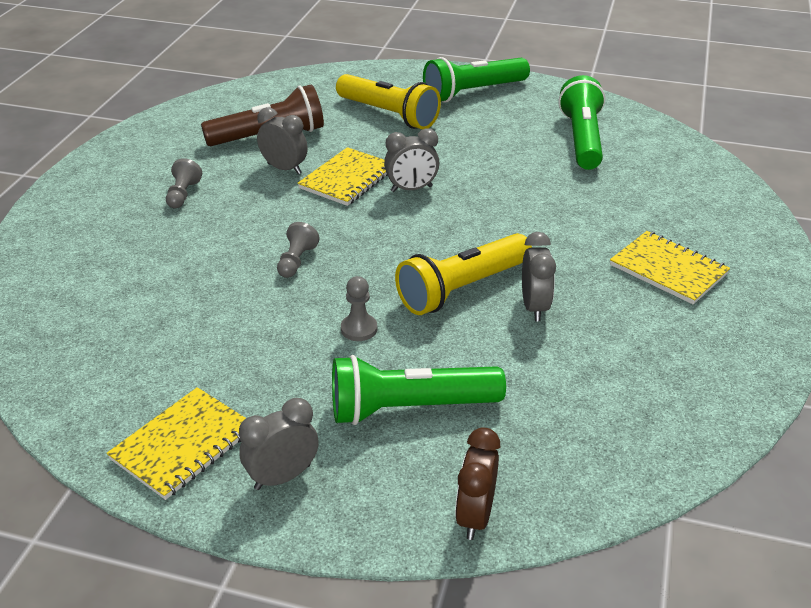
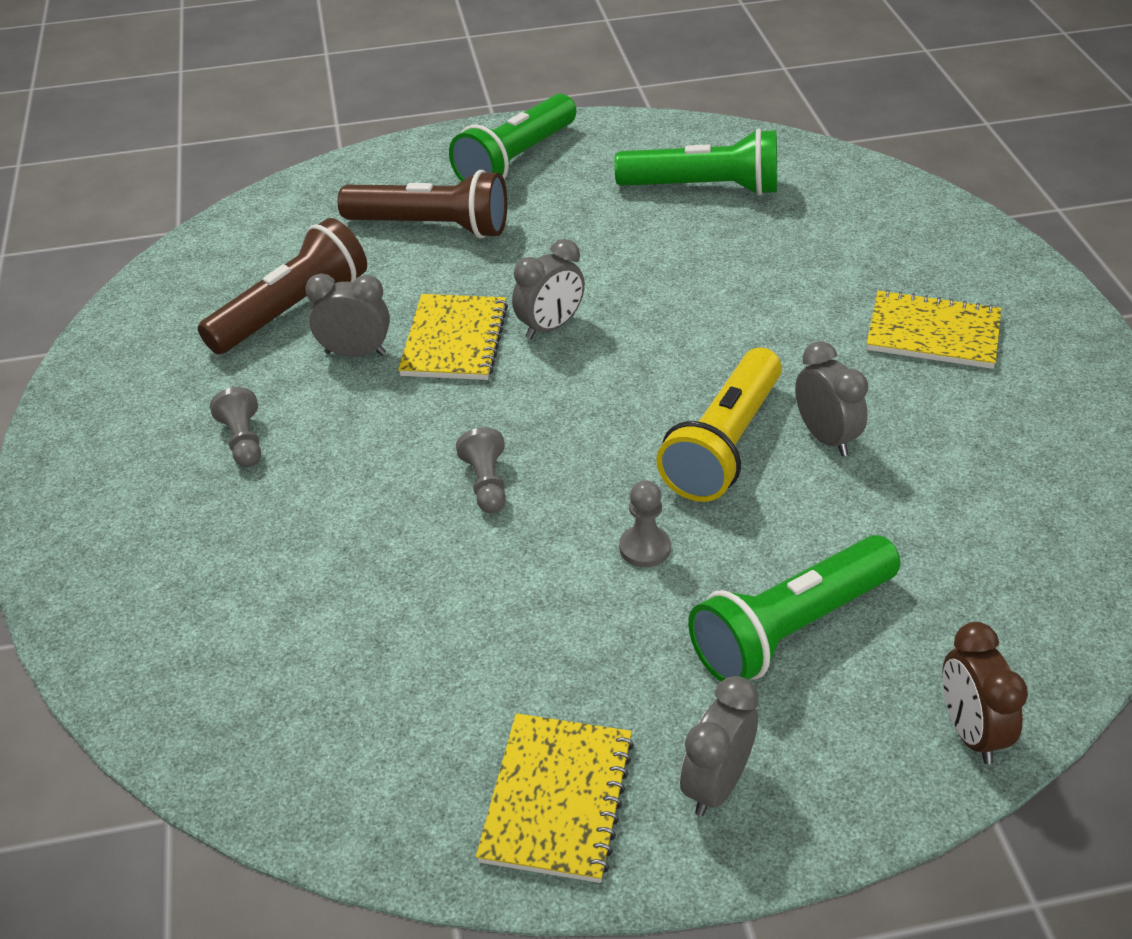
camera: 25 degrees left, 5 degrees up
(388, 115) = (431, 227): yellow flashlight -> brown flashlight
(582, 139) = (703, 188): green flashlight -> green flashlight turned 120 degrees clockwise

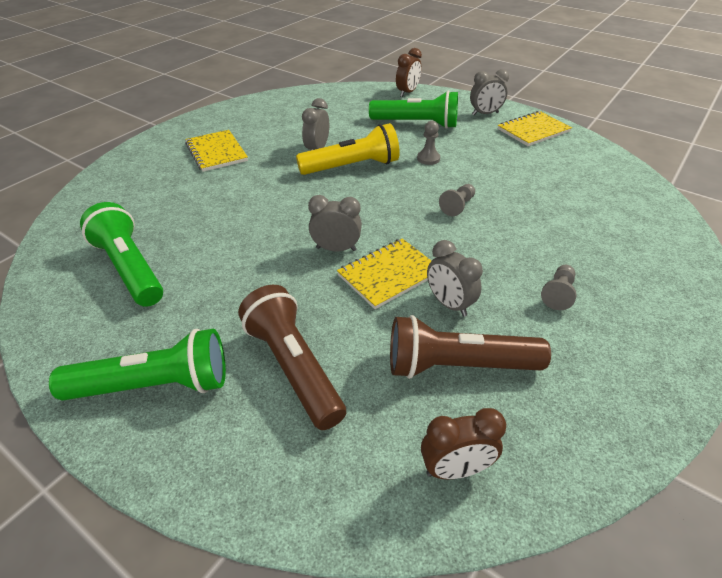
camera: 135 degrees left, 0 degrees up
(231, 253) = (455, 469): none -> brown clock

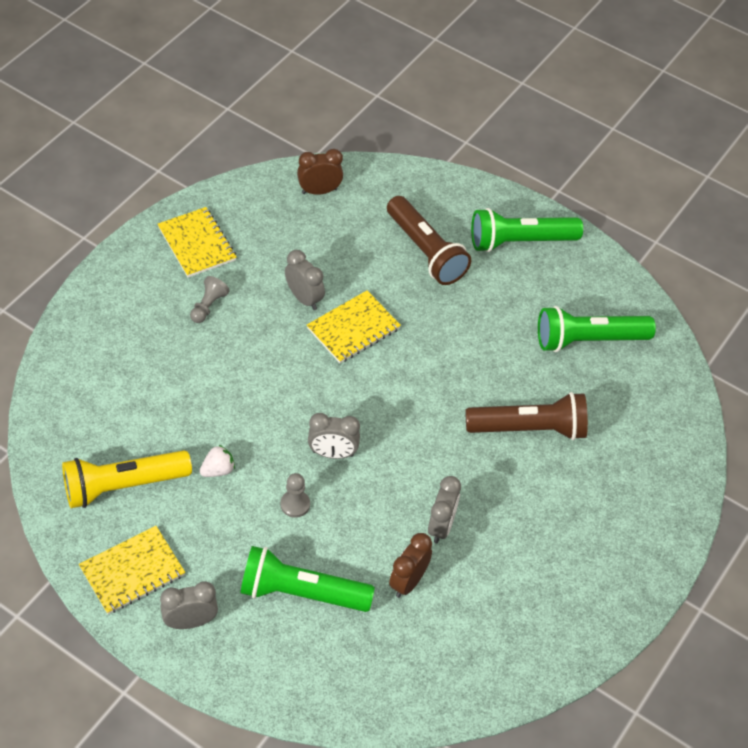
camera: 175 degrees right, 10 degrees up
(130, 268) = (588, 340): green flashlight -> green flashlight turned 120 degrees clockwise
(216, 152) = (573, 522): yellow notebook -> yellow notebook (197, 244)
(336, 249) = (403, 359): grey clock -> grey clock (333, 453)
(352, 167) = (393, 488): yellow flashlight -> yellow flashlight (123, 486)
(407, 92) = (306, 697): brown clock -> brown clock (408, 582)
(457, 206) = (274, 416): grey pawn -> none
(458, 365) = (306, 249): brown flashlight -> brown flashlight (529, 429)
(494, 174) = (218, 470): none -> white strawberry

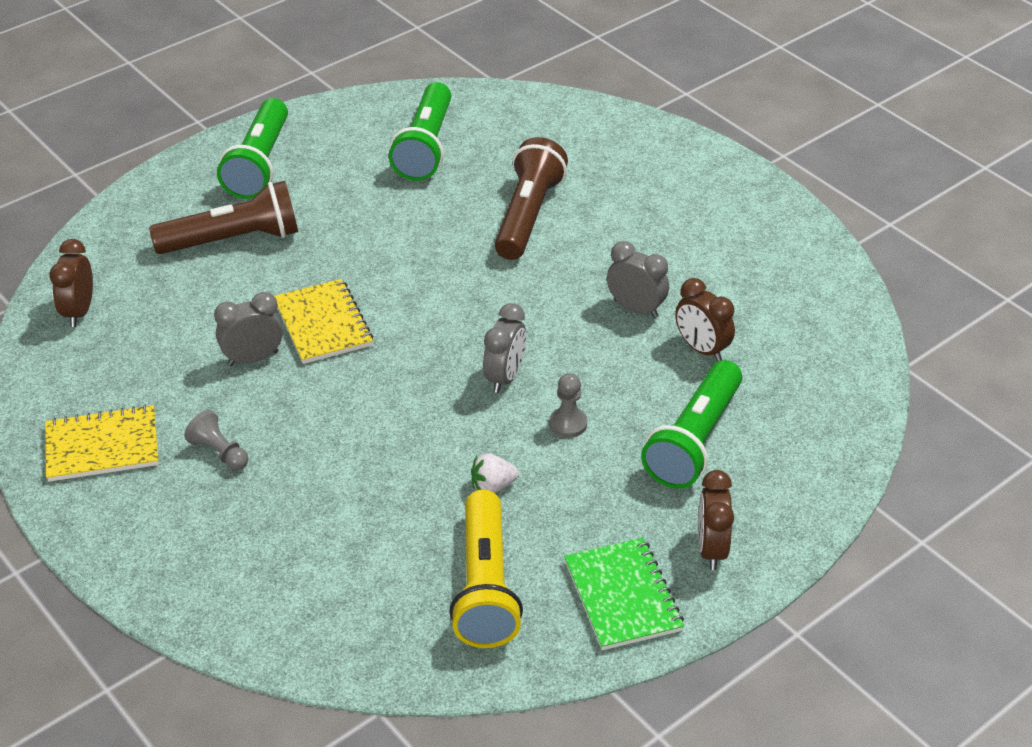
camera: 70 degrees left, 10 degrees down
(132, 571) = (623, 596): yellow notebook -> green notebook
(190, 622) = (711, 549): grey clock -> brown clock
(218, 470) = (492, 486): white strawberry -> white strawberry turned 90 degrees counterclockwise

